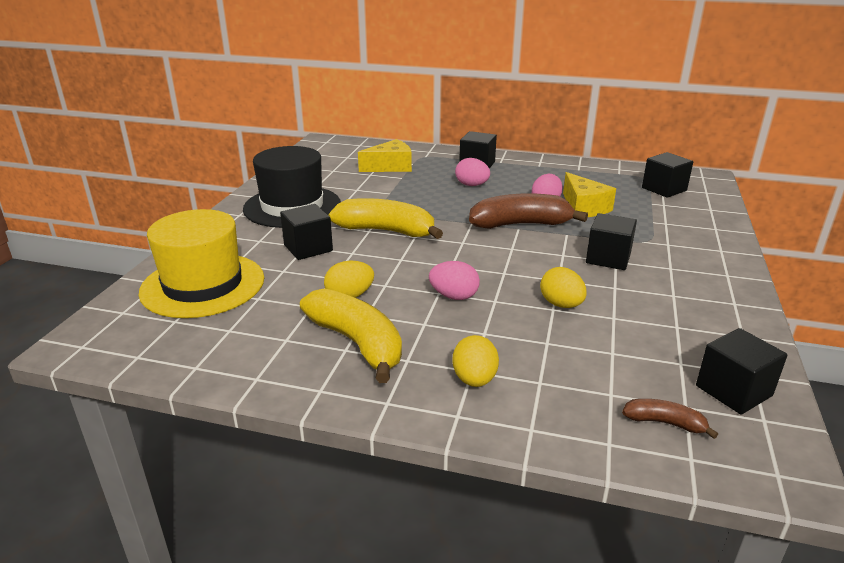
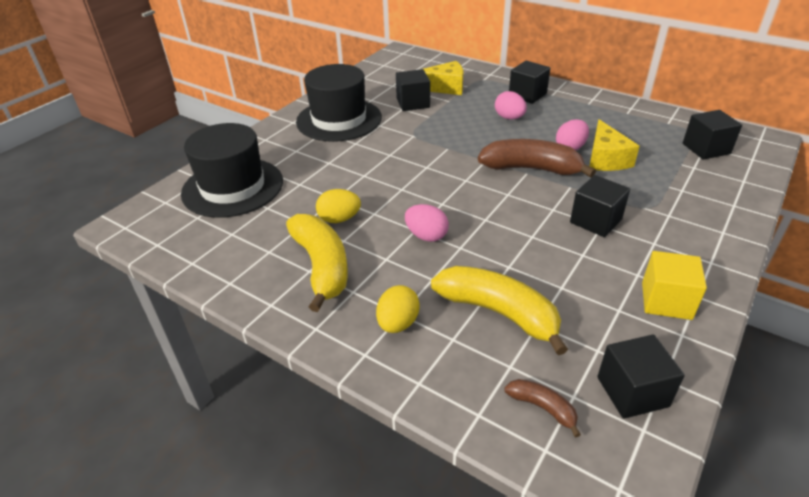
camera: 20 degrees right, 10 degrees up
(203, 285) = (233, 187): yellow hat -> black hat
(308, 248) = (330, 164): black cube -> black cube (413, 103)
(386, 231) = (405, 157): yellow banana -> yellow banana (499, 313)
(561, 304) = (519, 263): yellow egg -> none
(712, 311) = (666, 301): none -> yellow cube

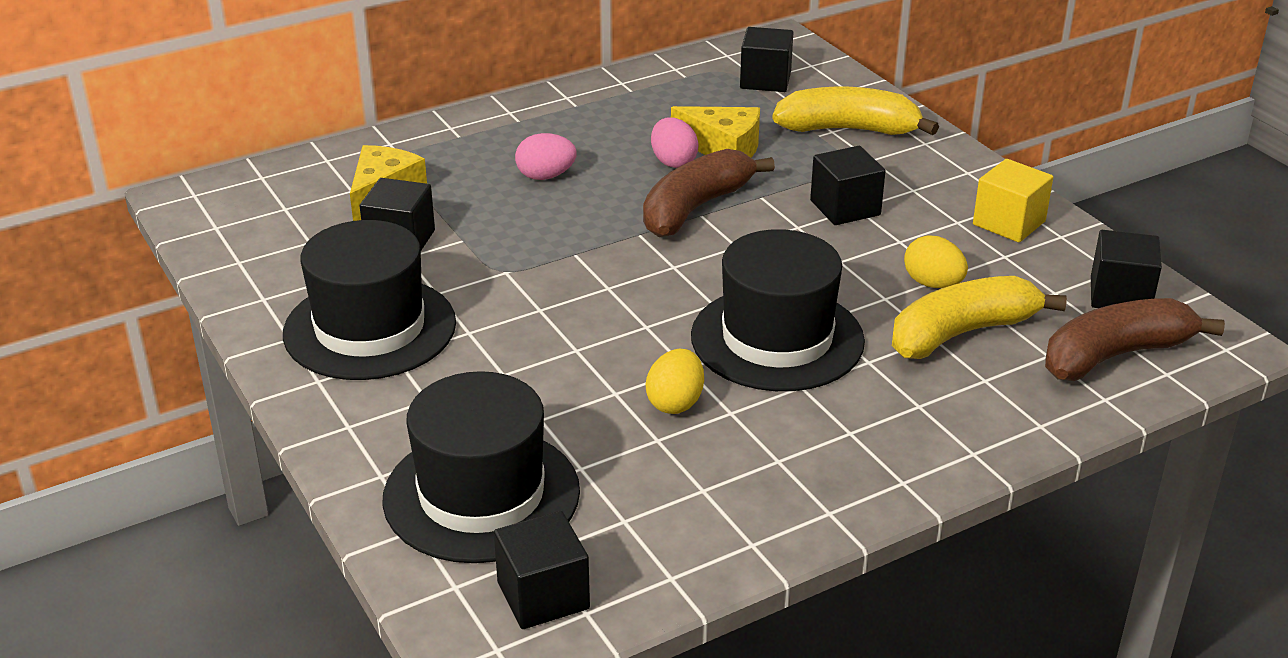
camera: 65 degrees left, 5 degrees down
(322, 267) = (778, 446): yellow banana -> yellow banana (849, 129)
(398, 323) = (934, 412): yellow egg -> yellow egg (933, 284)
(426, 236) = (777, 339): pink egg -> black hat
(527, 95) = (496, 138): black cube -> black cube (543, 595)
(543, 408) = (1115, 355): brown banana -> brown banana, size x2.08

